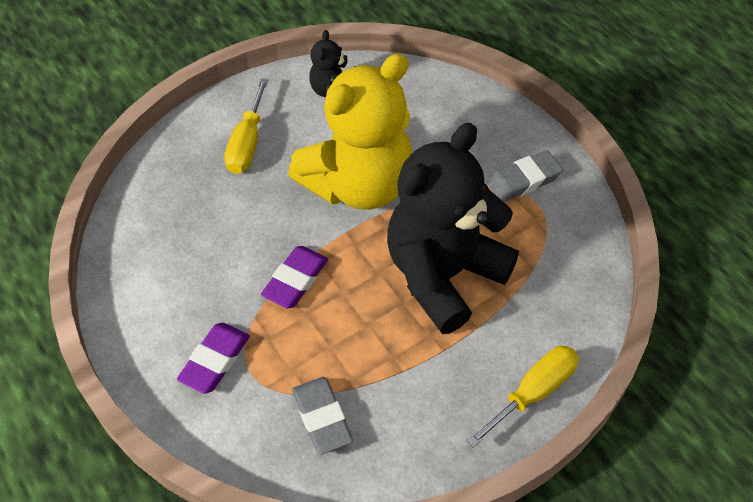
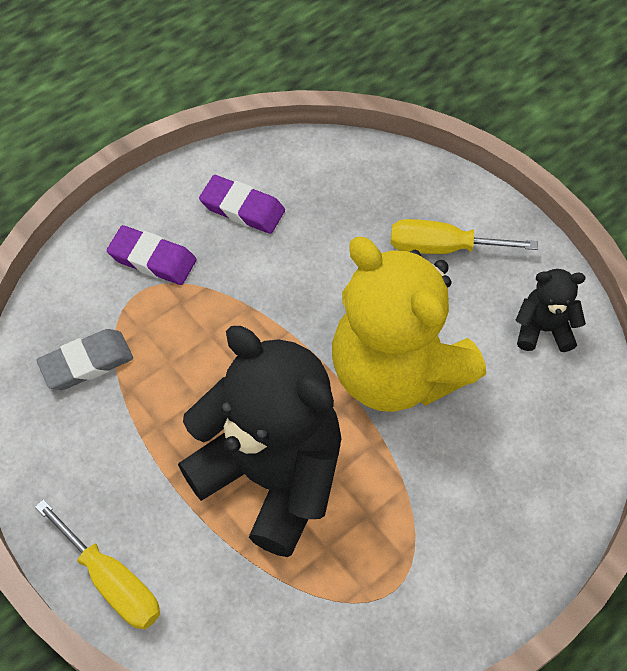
camera: 85 degrees right, 5 degrees up
(295, 280) = (253, 319): purple eraser -> purple eraser (242, 208)
(523, 180) = (431, 572): grey eraser -> none

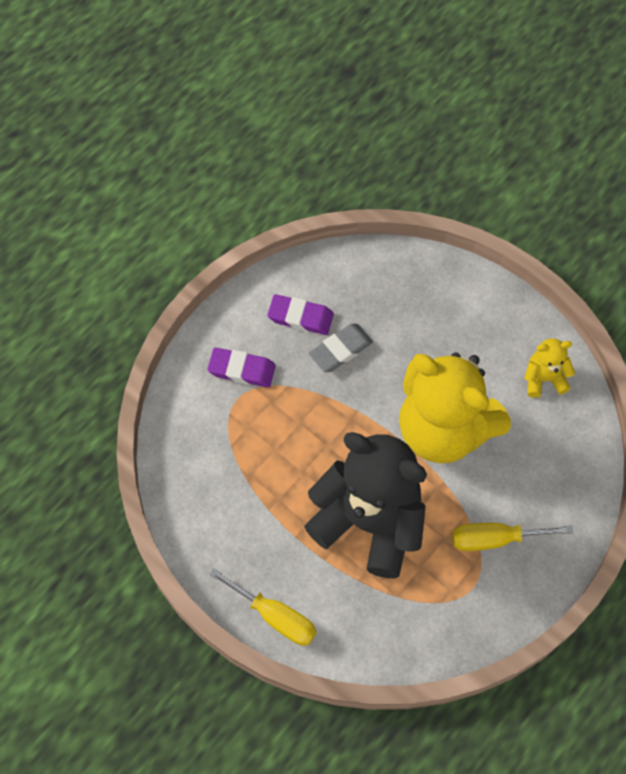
camera: 10 degrees left, 5 degrees up
(87, 363) = (213, 460): grey eraser -> grey eraser (340, 350)
(442, 247) = (458, 325): yellow screwdriver -> yellow screwdriver (494, 539)
(543, 329) = (544, 378): black teddy bear -> yellow teddy bear

